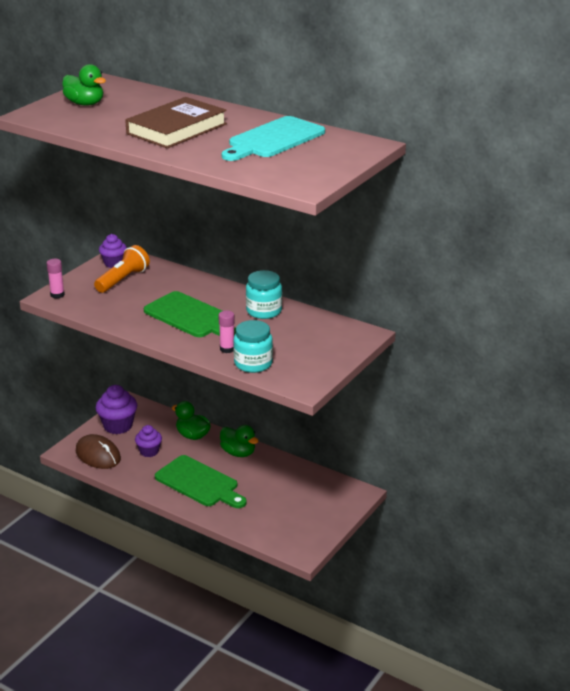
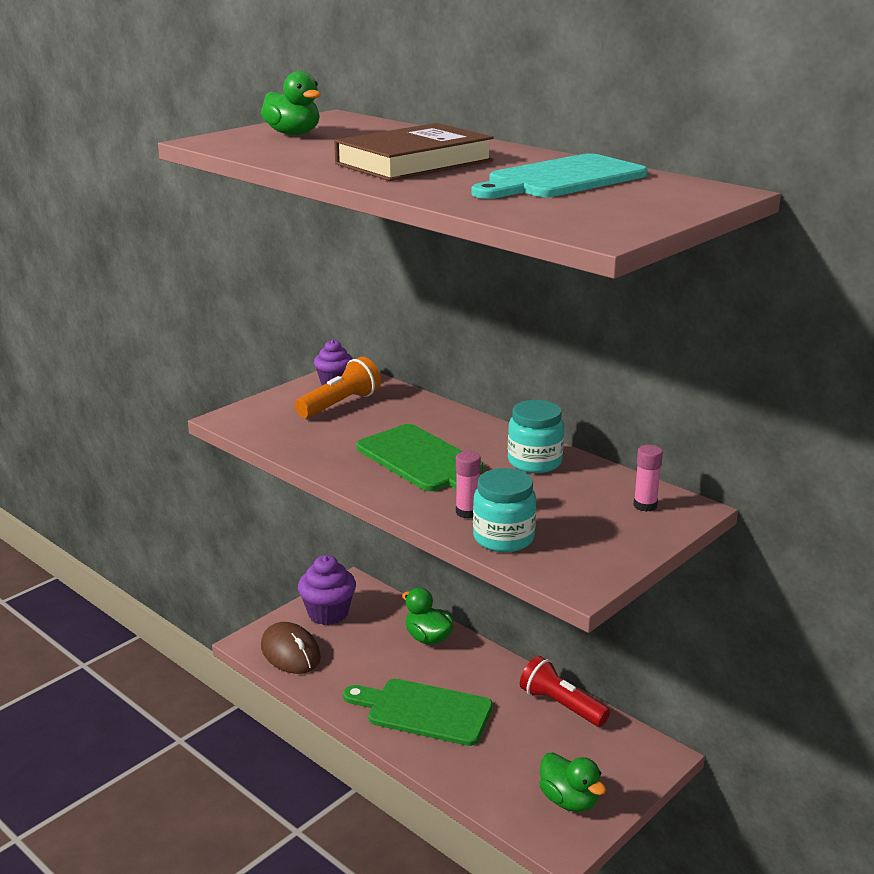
camera: 10 degrees right, 5 degrees down
(57, 295) = (242, 416): pink glue stick -> pink glue stick (645, 505)
(149, 451) = (362, 655): purple cupcake -> none
(199, 483) = (424, 711): green cutting board -> green cutting board turned 150 degrees clockwise
(238, 453) = (488, 671): green duck -> green duck (569, 800)
(290, 469) = (561, 705): none -> red flashlight

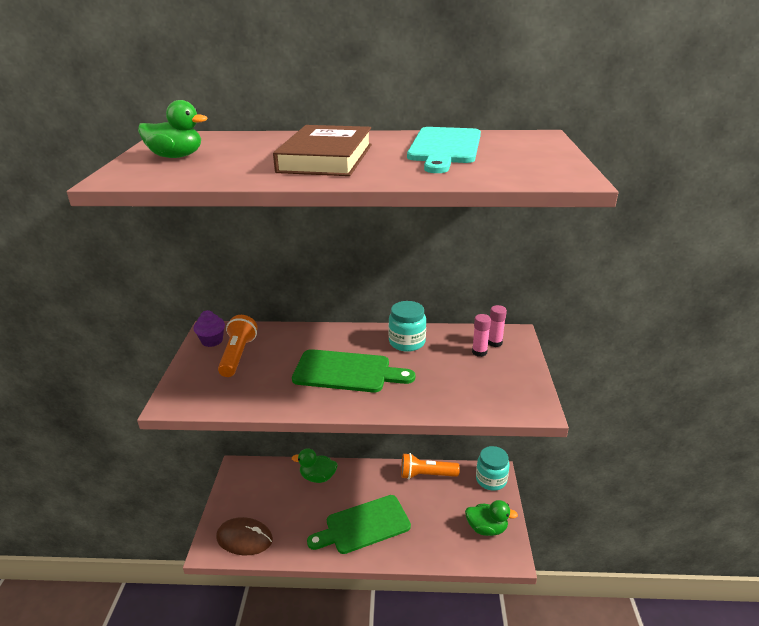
camera: 40 degrees left, 5 degrees up
(328, 613) = (241, 496): purple cupcake -> none
(467, 512) = (419, 394): pink glue stick -> pink glue stick (479, 352)
(503, 538) = (461, 401): turquoise jar -> turquoise jar (491, 479)
(561, 705) = (426, 475): red flashlight -> orange flashlight

